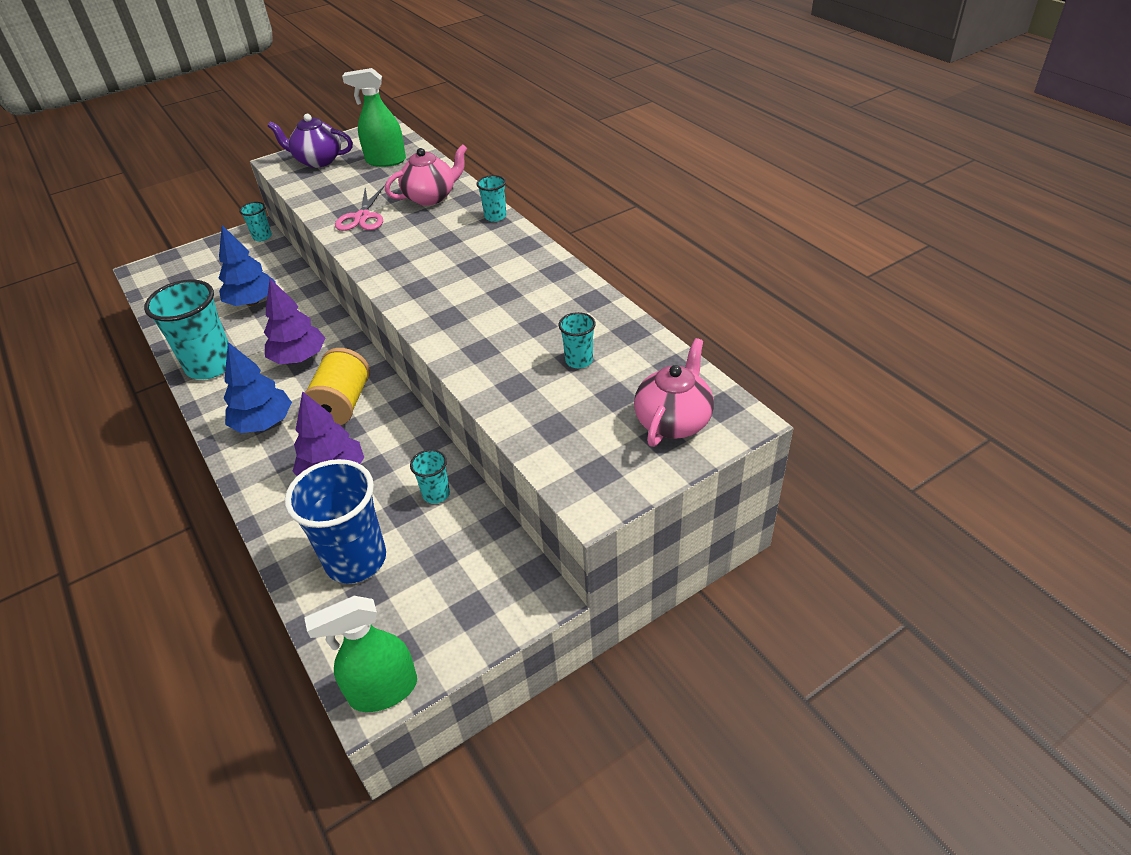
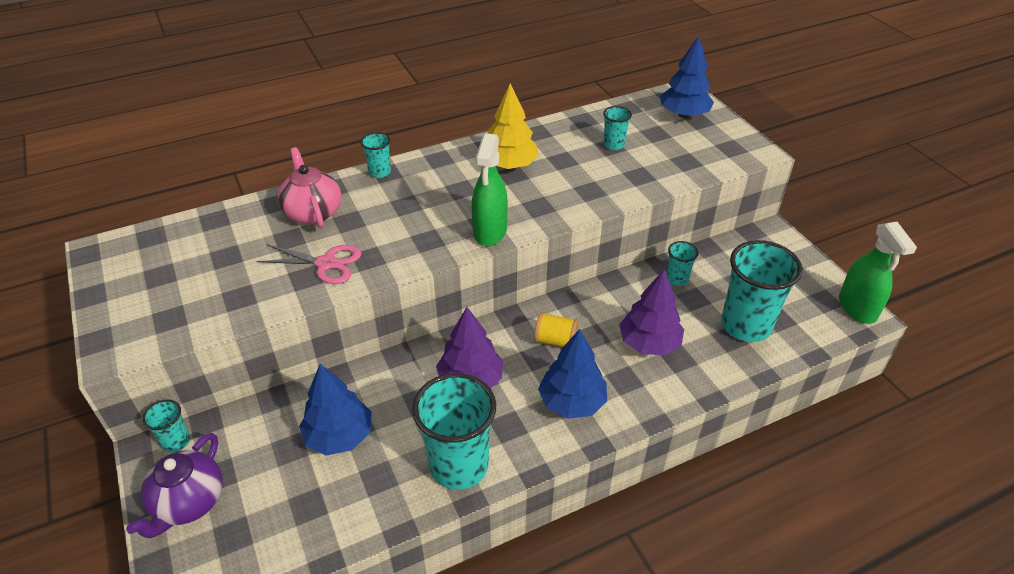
camera: 85 degrees left, 0 degrees up
(318, 161) = (146, 309): purple teapot -> purple teapot (188, 502)
(342, 404) = (555, 340): yellow spool -> yellow spool, size x0.62
(356, 560) = (746, 325): blue cup -> turquoise cup
(385, 161) = (197, 247): green spray bottle -> green spray bottle (490, 231)
(520, 289) = (509, 165): none -> yellow tree
(673, 421) = (683, 115): pink teapot -> blue tree

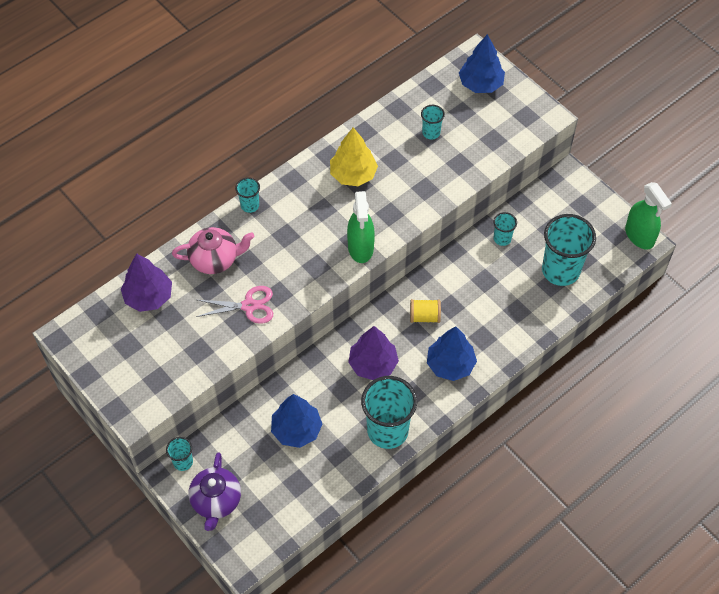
camera: 15 degrees left, 15 degrees up
(313, 212) = (215, 259): pink teapot -> pink teapot turned 120 degrees clockwise
(649, 343) = (493, 303): purple tree -> purple tree (149, 297)

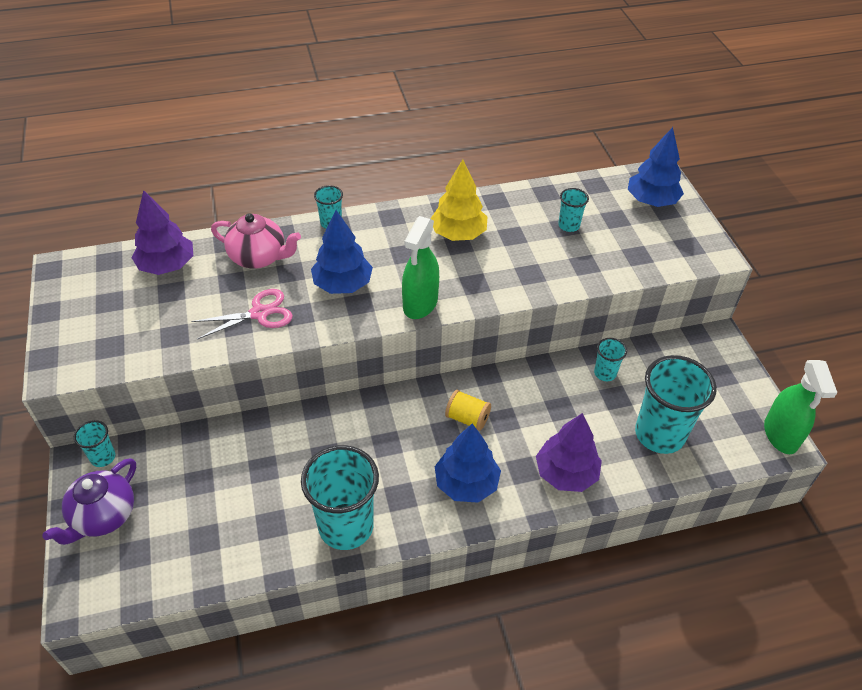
camera: 25 degrees right, 10 degrees down
(249, 306) = (259, 313): pink scissors -> pink scissors turned 45 degrees counterclockwise
(296, 430) = (245, 478): blue tree -> blue tree (342, 284)
(373, 364) = (377, 444): purple tree -> purple tree (566, 473)

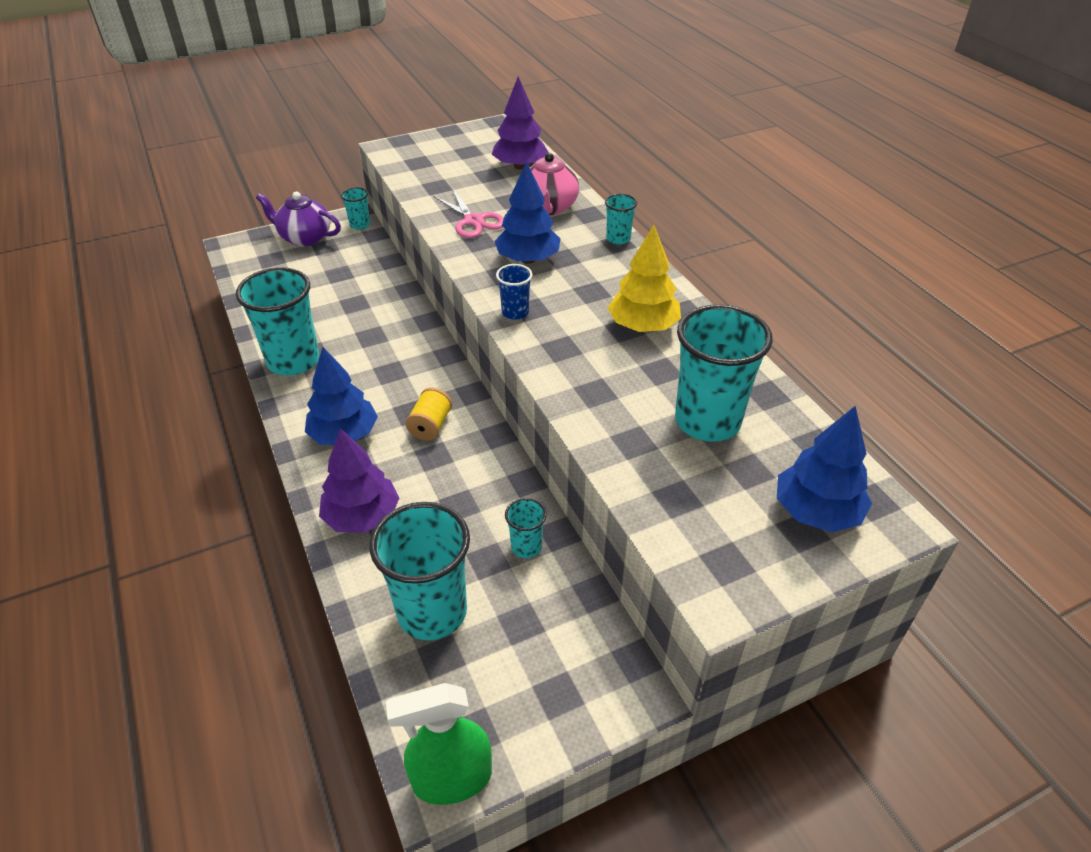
camera: 80 degrees right, 5 degrees down
(420, 304) = (515, 312): green spray bottle -> blue cup
(569, 225) = (707, 421): turquoise cup -> turquoise cup, size x2.11

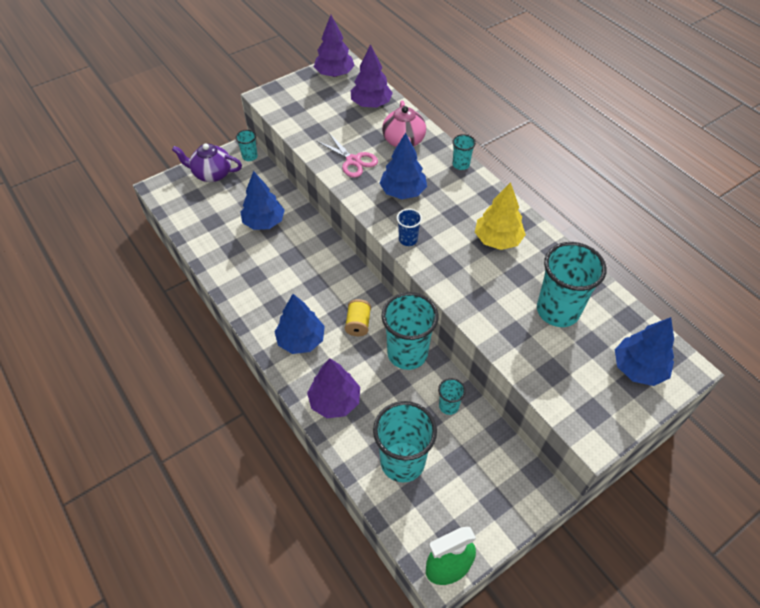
camera: 10 degrees left, 10 degrees up
(293, 361) = (243, 285): turquoise cup -> turquoise cup (407, 353)
(349, 295) = (264, 222): none -> blue tree
(484, 133) = (334, 74): none -> purple tree

